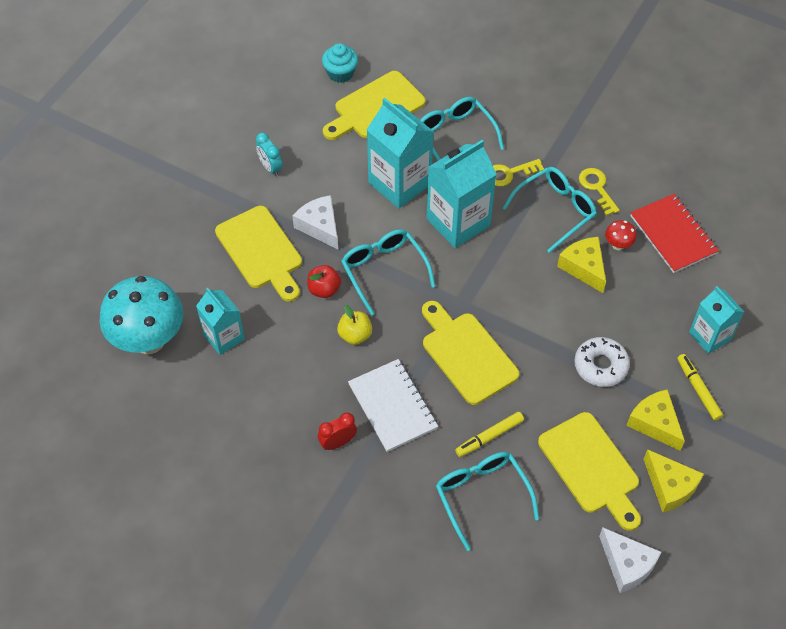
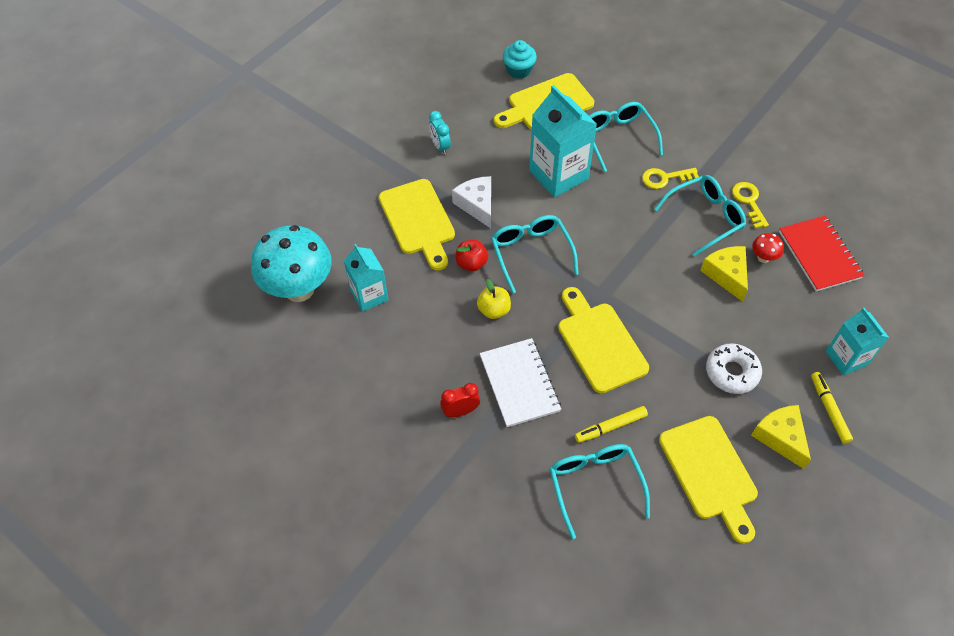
camera: 10 degrees right, 0 degrees up
(458, 222) = (609, 217): turquoise carton -> none
(627, 565) = (735, 579): white cheese -> none
(670, 486) = (789, 504): yellow cheese -> none

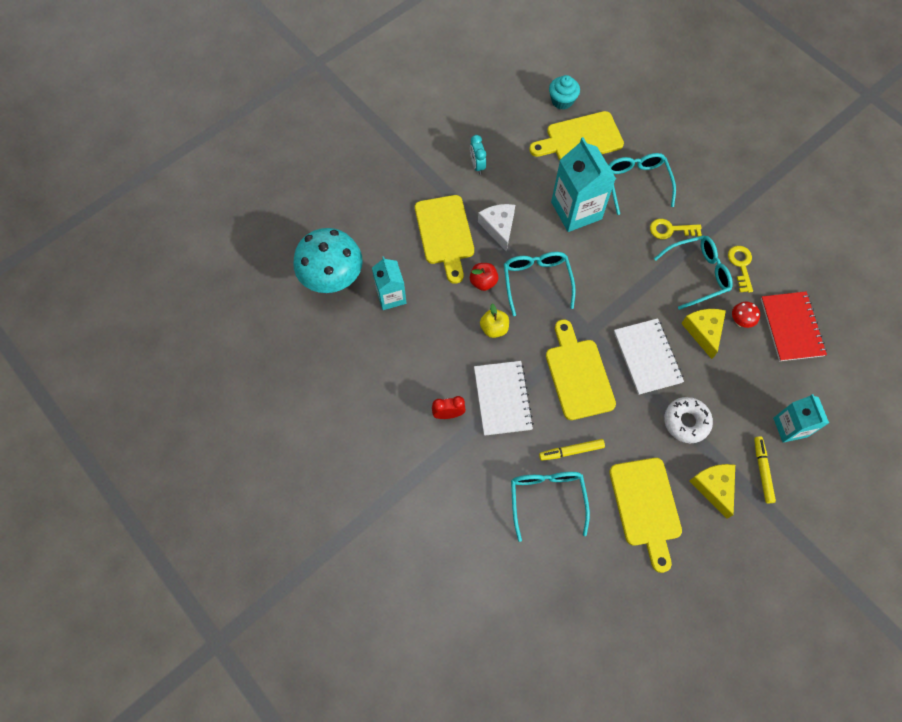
camera: 10 degrees right, 10 degrees up
(672, 311) = (647, 357): none -> white notebook

